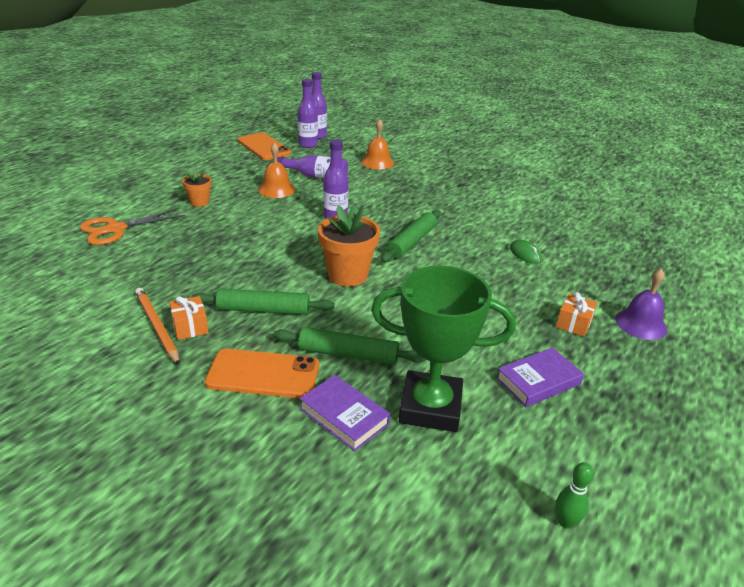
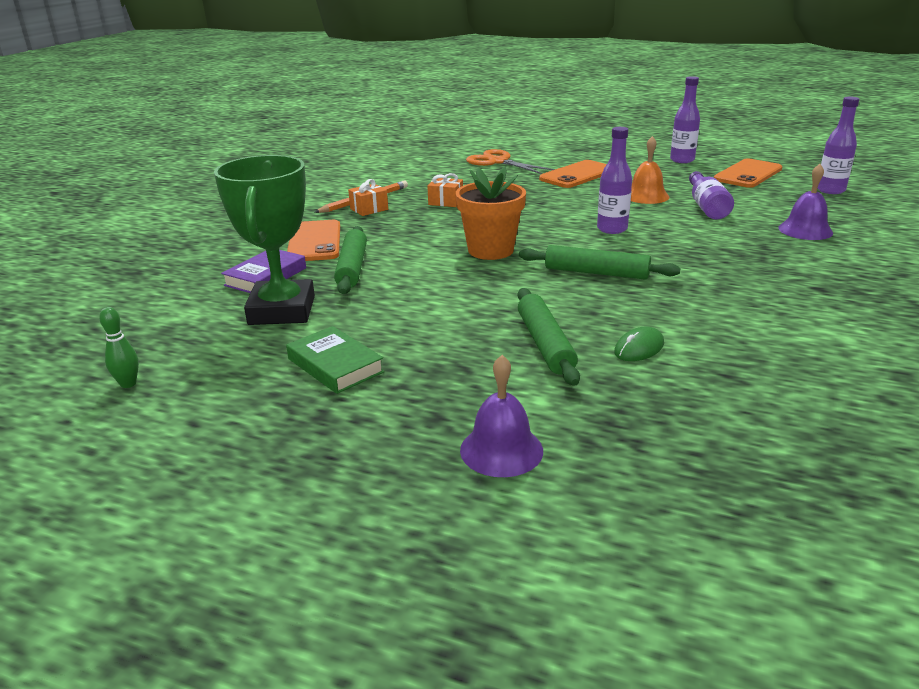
camera: 80 degrees right, 5 degrees down
(199, 202) = (577, 175): orange flower pot -> orange phone
(263, 310) = (406, 227): green rolling pin -> green rolling pin (545, 344)
(308, 144) = (793, 190): purple bottle -> purple bottle (682, 160)
(377, 162) = (805, 230): orange bell -> purple bell
(538, 381) = (335, 365): purple book -> green book
(574, 323) = (470, 389): orange gift -> orange gift (446, 202)

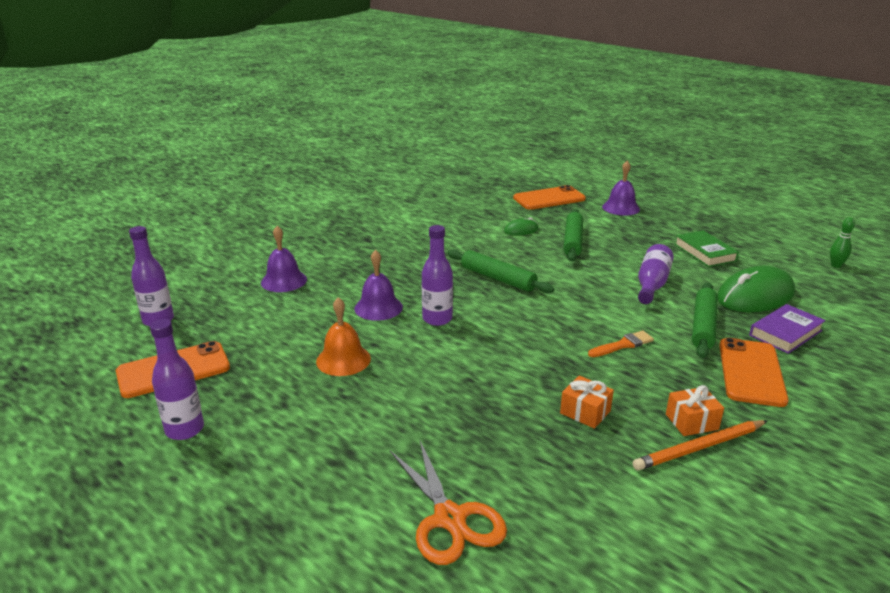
camera: 160 degrees left, 0 degrees up
(282, 310) = (755, 296): green trophy -> green mouse
(430, 240) = (623, 345): none -> orange brush
(490, 250) = (568, 318): orange flower pot -> none
(577, 175) = (368, 431): orange phone -> orange phone (549, 198)
(676, 227) = (378, 307): none -> purple bell
(706, 207) = (311, 327): purple bottle -> purple bottle (652, 284)

